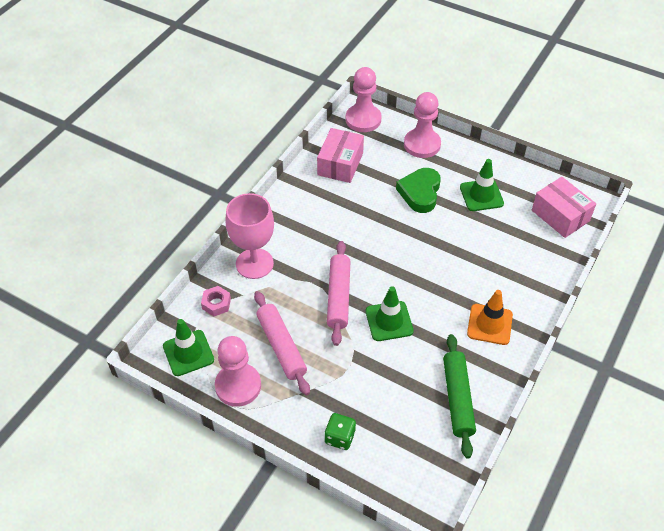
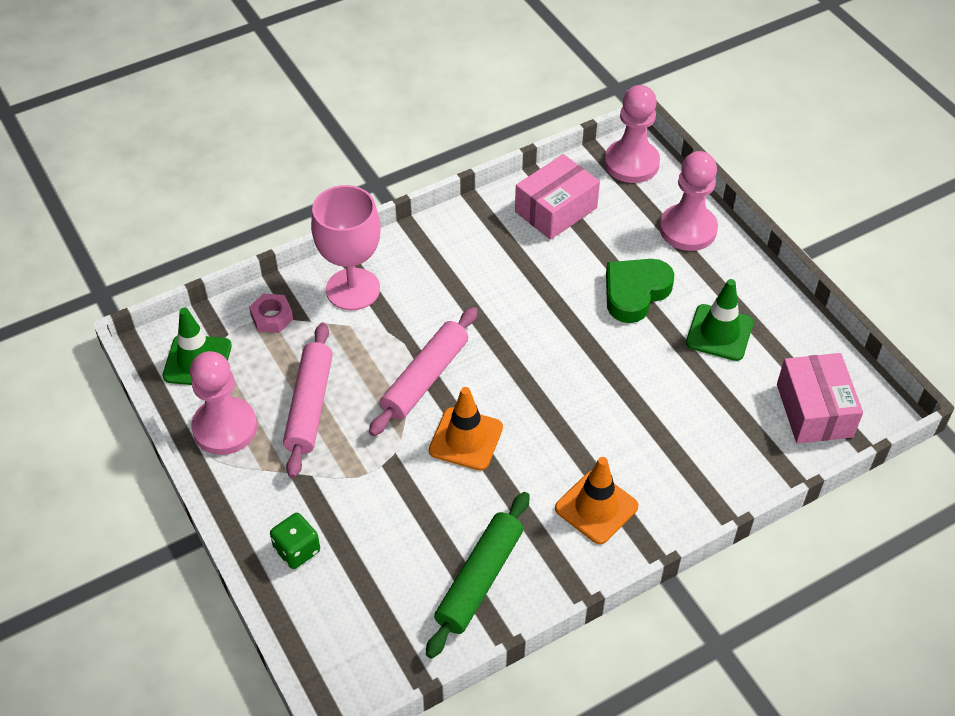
camera: 30 degrees right, 0 degrees up
(389, 321) = (466, 439): green traffic cone -> orange traffic cone

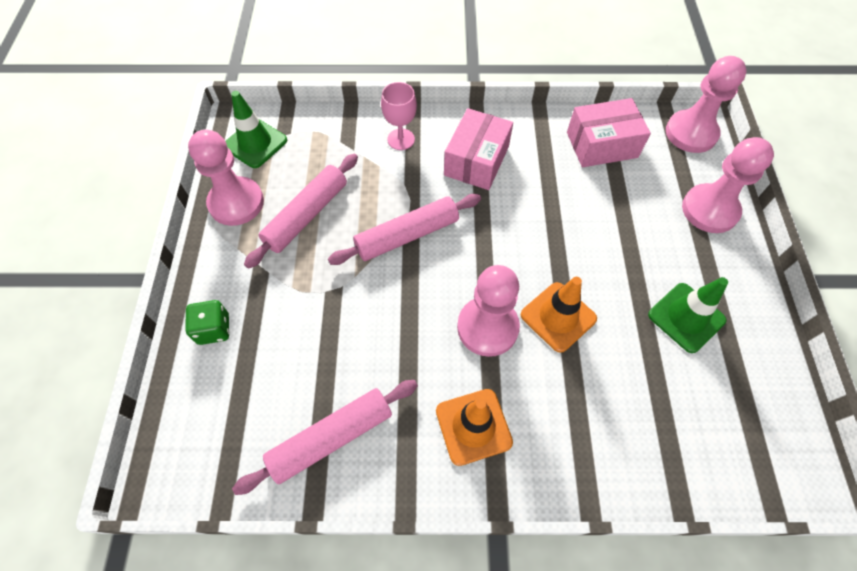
camera: 30 degrees right, 10 degrees up
(272, 317) = (328, 134): pink nut -> none
(353, 289) = (401, 139): pink goblet -> pink goblet, size x0.59
(466, 439) = (404, 303): orange traffic cone -> orange traffic cone (558, 317)
(480, 580) = (331, 438): green rolling pin -> pink rolling pin
(555, 422) = (487, 327): none -> pink pawn
(635, 293) = (628, 244): green heart -> none
(814, 410) = (740, 442): pink box -> pink box (476, 161)

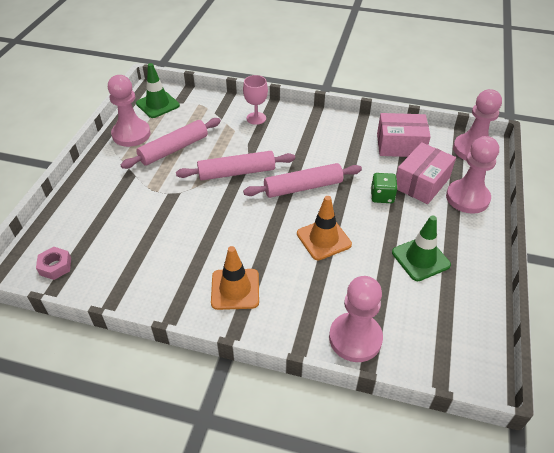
camera: 15 degrees right, 15 degrees down
(211, 455) = (55, 266): none -> pink nut
(214, 329) = (87, 199): green dice -> green dice (382, 196)
(331, 438) = (136, 274): pink rolling pin -> pink rolling pin (303, 187)
(476, 161) = (304, 139): pink box -> pink box (421, 183)
(487, 327) = (270, 235): pink pawn -> pink pawn (355, 338)

